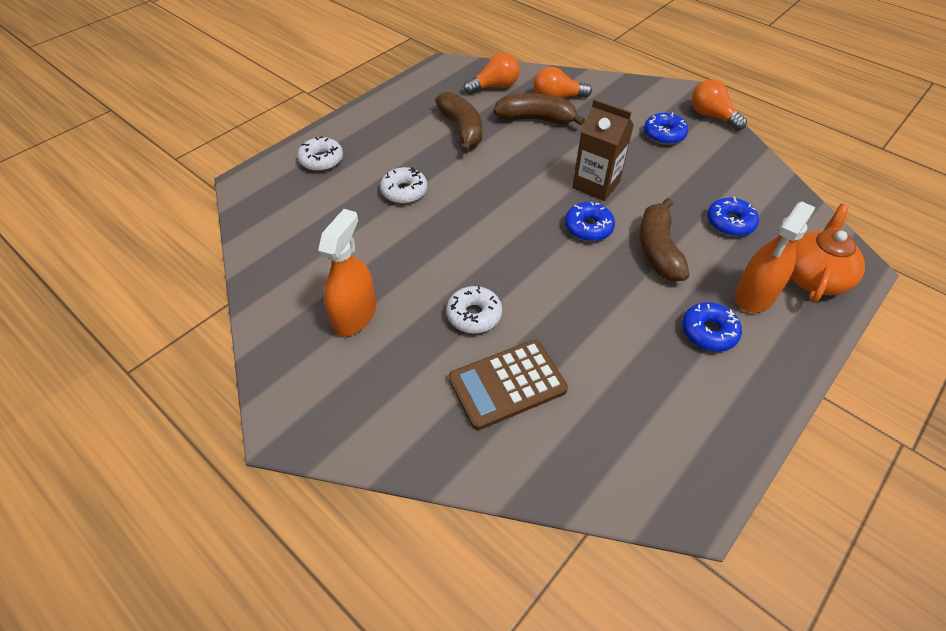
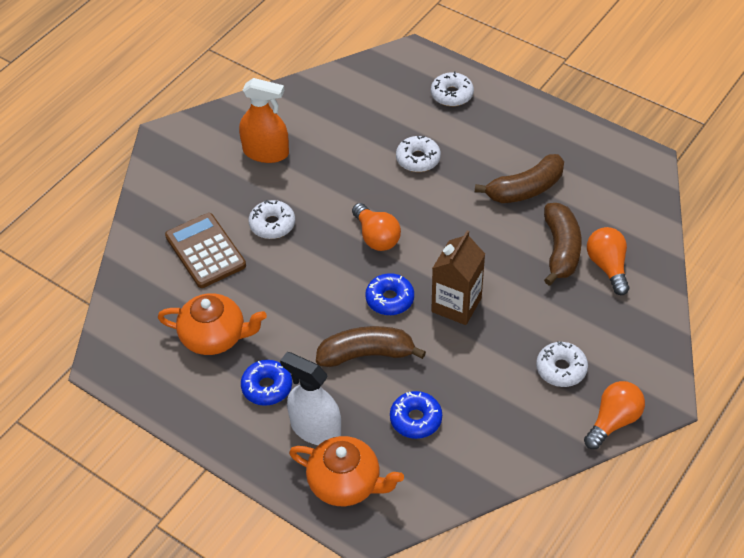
camera: 85 degrees right, 0 degrees up
(494, 87) = (615, 209): orange light bulb -> orange light bulb (376, 237)
(642, 379) = (214, 337): none -> orange teapot
(664, 135) = (561, 369): blue donut -> white donut
(755, 295) = (315, 429): orange spray bottle -> white spray bottle

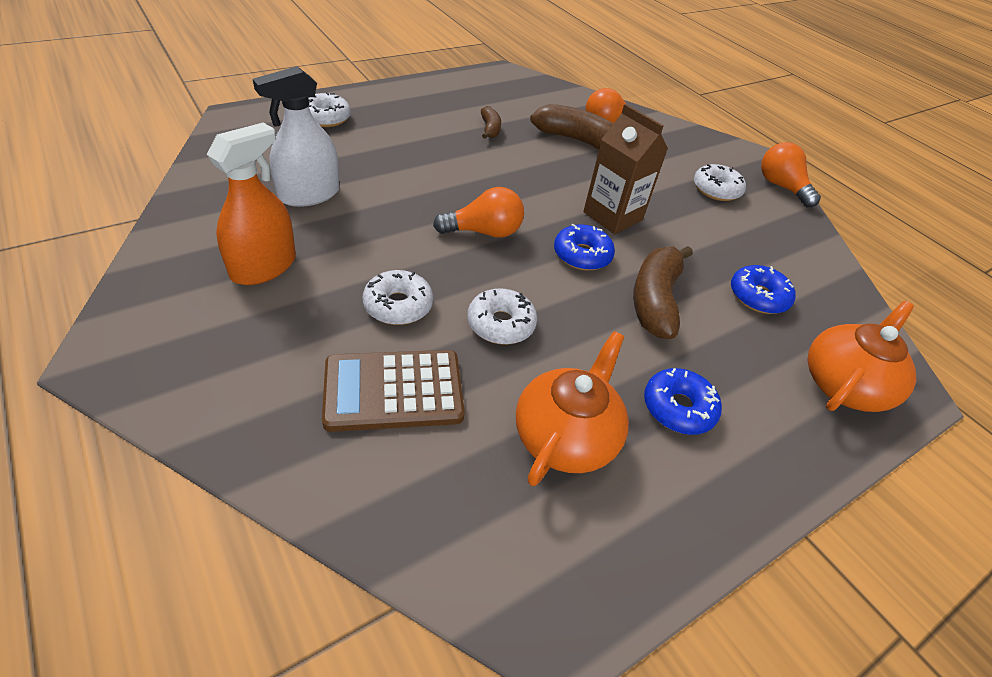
camera: 75 degrees left, 5 degrees down
(315, 429) = (758, 383): white spray bottle -> white spray bottle (309, 194)
(418, 159) = (394, 167): white donut -> white donut (501, 324)
(525, 189) = (490, 129): brown banana -> brown banana, size x0.53

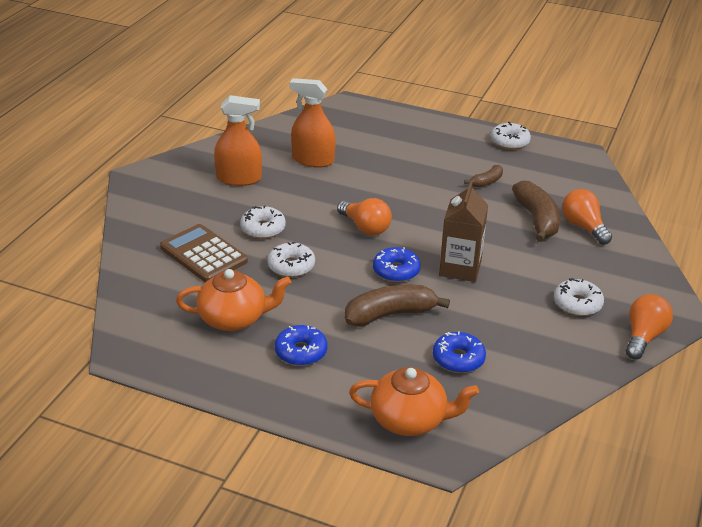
camera: 60 degrees right, 10 degrees down
(309, 194) = (313, 160): white spray bottle -> orange spray bottle
(326, 118) = (394, 126): white donut -> white donut (509, 142)

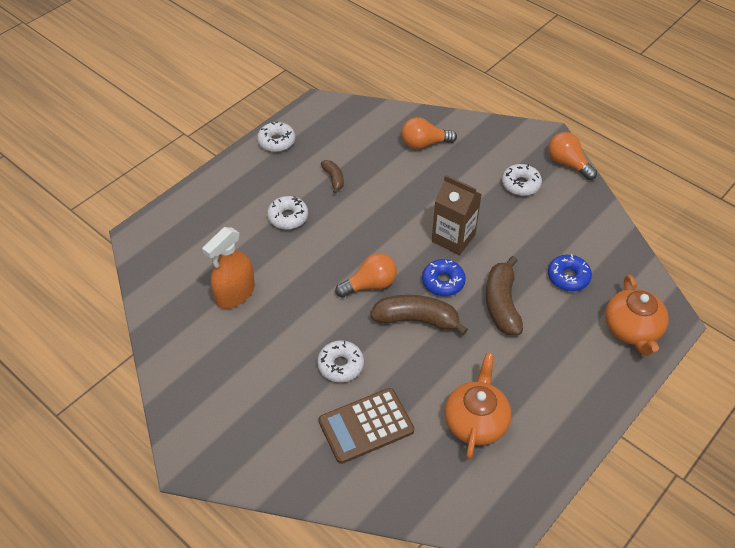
camera: 70 degrees left, 15 degrees up
(239, 178) = (240, 365): orange spray bottle -> none
(291, 266) = (410, 357): white donut -> white donut (288, 217)
(301, 352) = (535, 380): blue donut -> none
(410, 420) = (632, 329): orange teapot -> orange teapot turned 150 degrees clockwise
(537, 219) = (403, 167): brown banana -> brown banana (417, 320)

